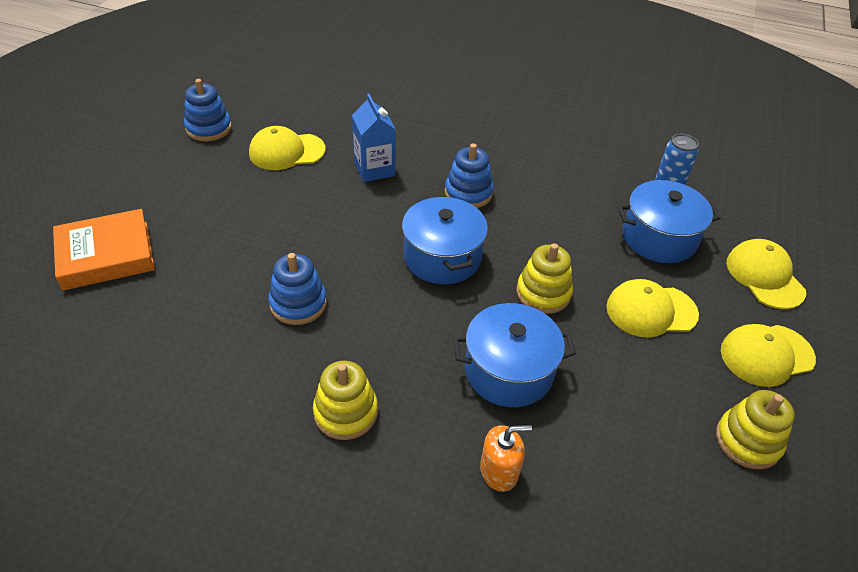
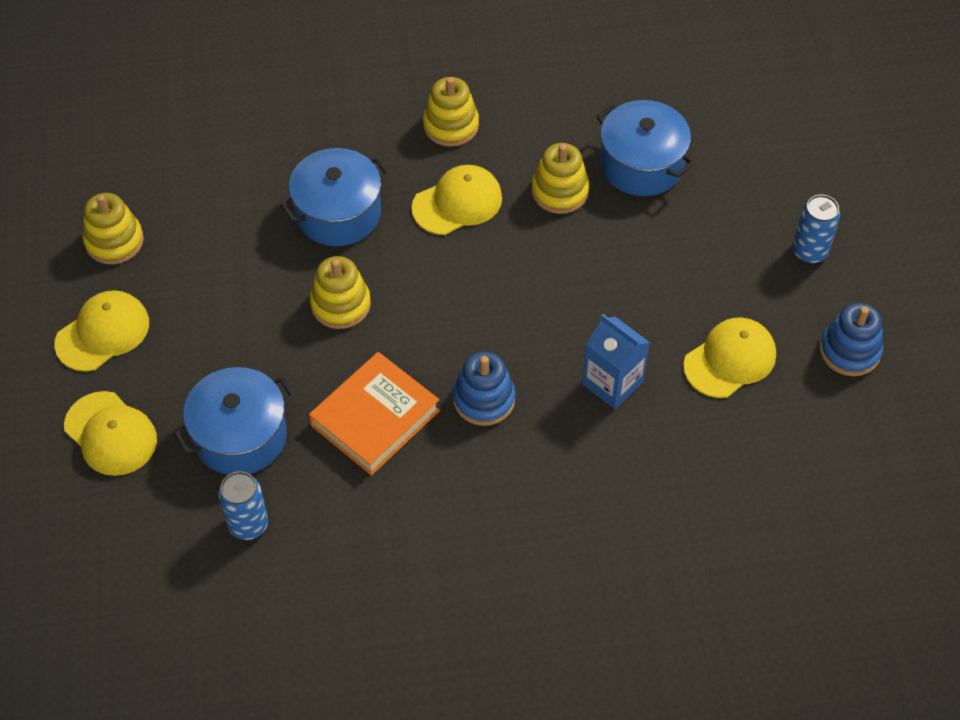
camera: 155 degrees right, 10 degrees up
(106, 255) = (770, 158): orange book -> orange book (375, 418)
(162, 185) = (809, 251): none -> blue can
(298, 303) = (560, 191): blue stacking toy -> yellow stacking toy
(442, 257) = (462, 300): blue pot -> blue pot (641, 164)
(499, 471) = (309, 135): orange soap dispenser -> none
(651, 311) = (226, 332): yellow cap -> yellow cap (457, 203)

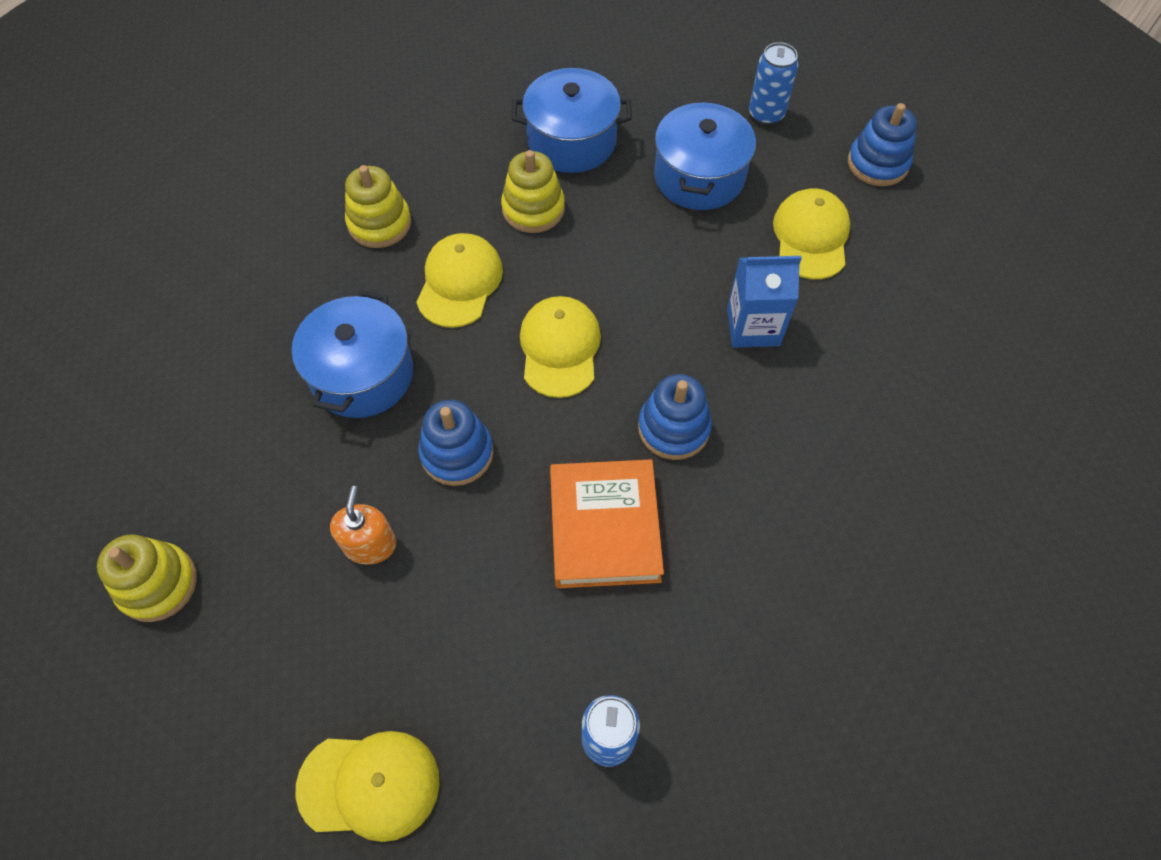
camera: 45 degrees left, 5 degrees up
(103, 333) = (246, 688): yellow cap -> yellow cap (559, 348)
(239, 314) = (370, 544): none -> orange soap dispenser
(240, 436) = (503, 660): blue pot -> blue pot (699, 176)
(340, 304) = (457, 453): yellow stacking toy -> blue stacking toy

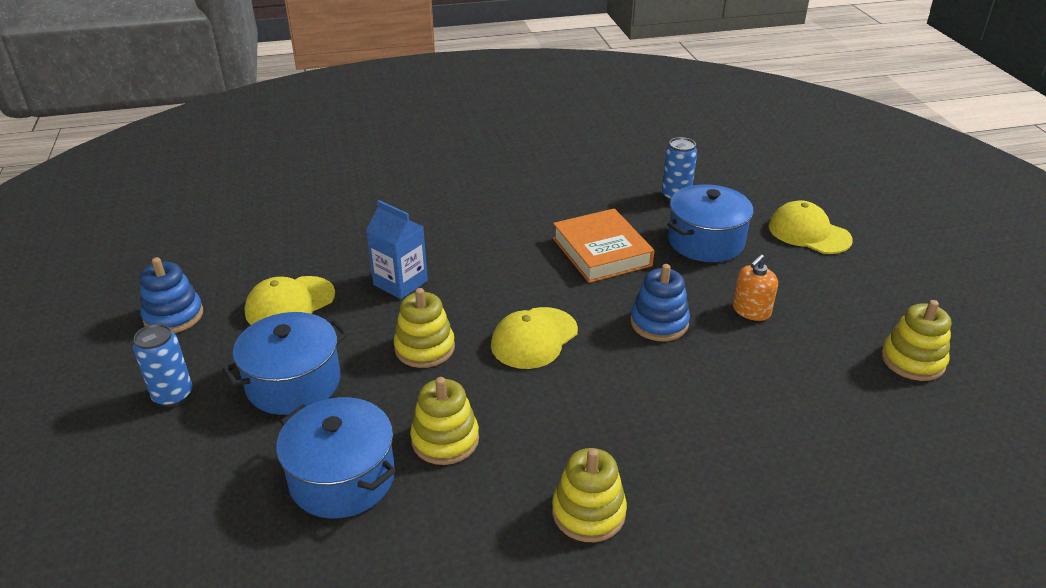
camera: 140 degrees left, 25 degrees down
(362, 374) = (693, 400): blue pot -> blue pot (705, 241)
(459, 282) = (563, 419): yellow cap -> none
(604, 527) = (601, 252): orange book -> orange book turned 60 degrees counterclockwise
(641, 272) = (424, 348): none -> yellow stacking toy
(673, 428) = (512, 267): blue stacking toy -> none

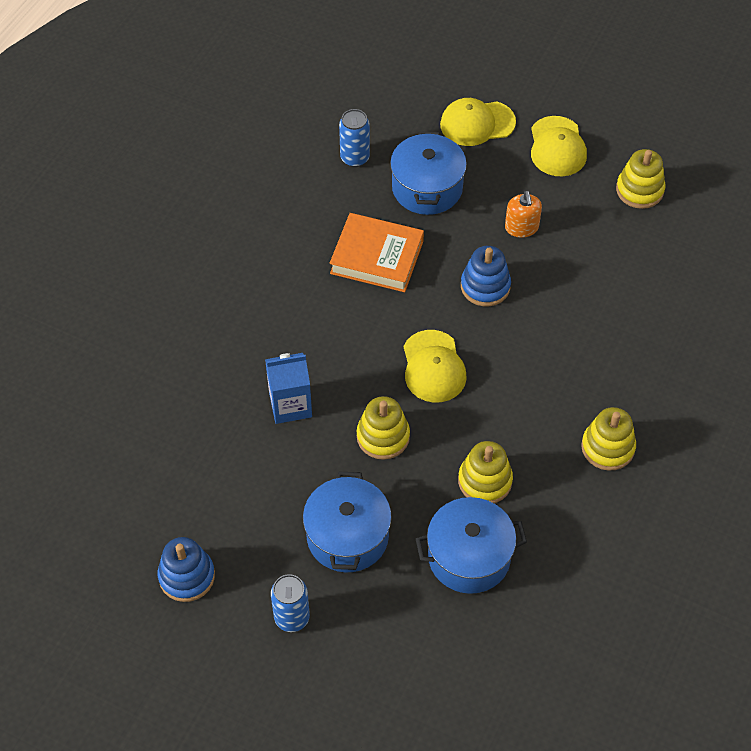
camera: 50 degrees left, 20 degrees up
(290, 304) = (247, 491): yellow cap -> yellow cap (557, 147)

